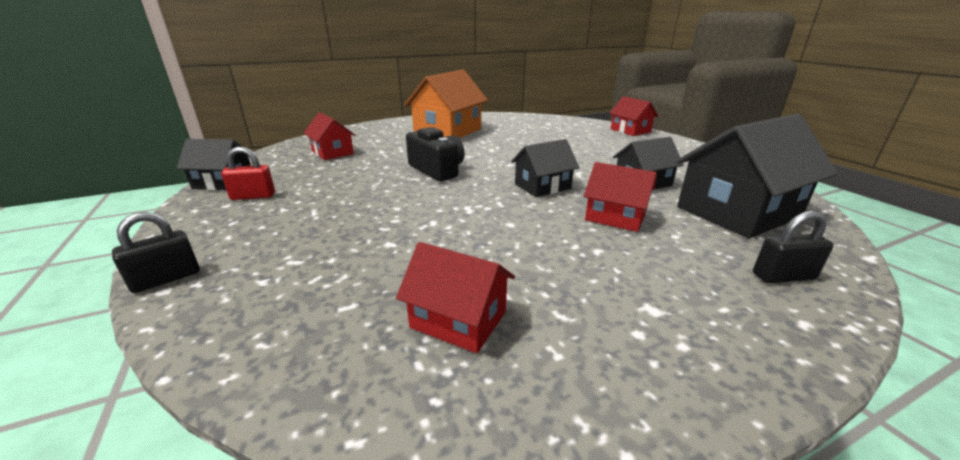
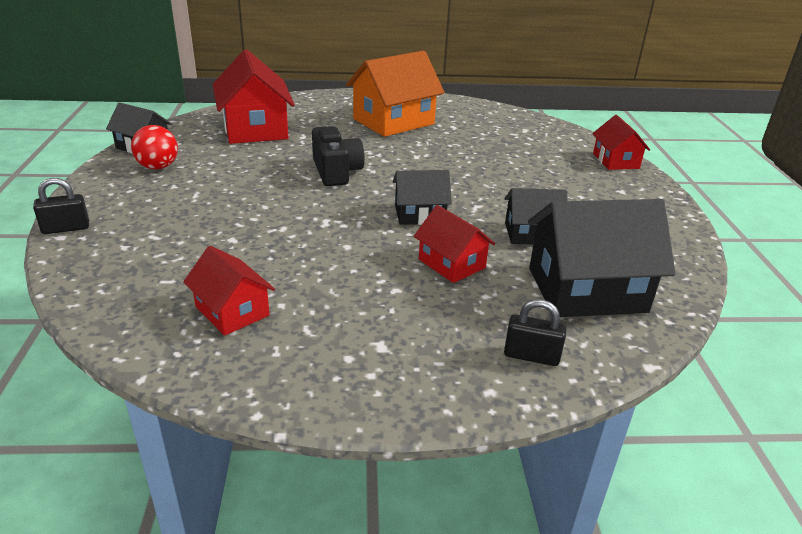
camera: 20 degrees right, 5 degrees up
(253, 196) = (158, 167): red padlock -> red ball
(332, 152) = (255, 129): red house -> red house, size x1.78

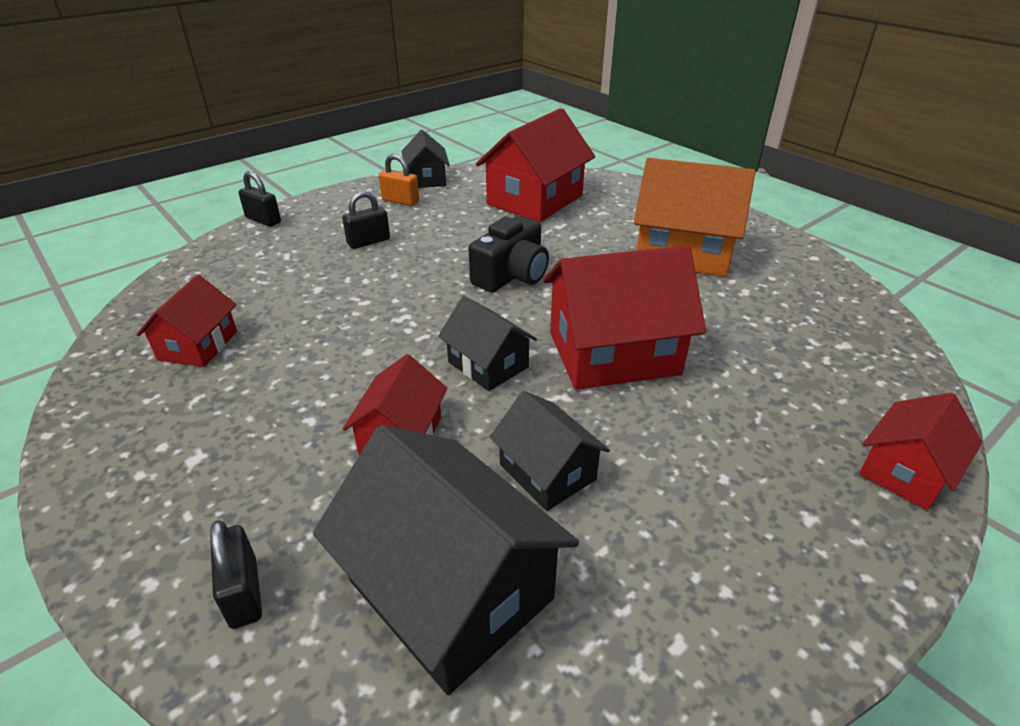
camera: 55 degrees right, 5 degrees up
(158, 167) = (400, 201): red ball -> orange padlock
(199, 199) = (368, 242): none -> black padlock
(458, 178) = (613, 353): none -> red house

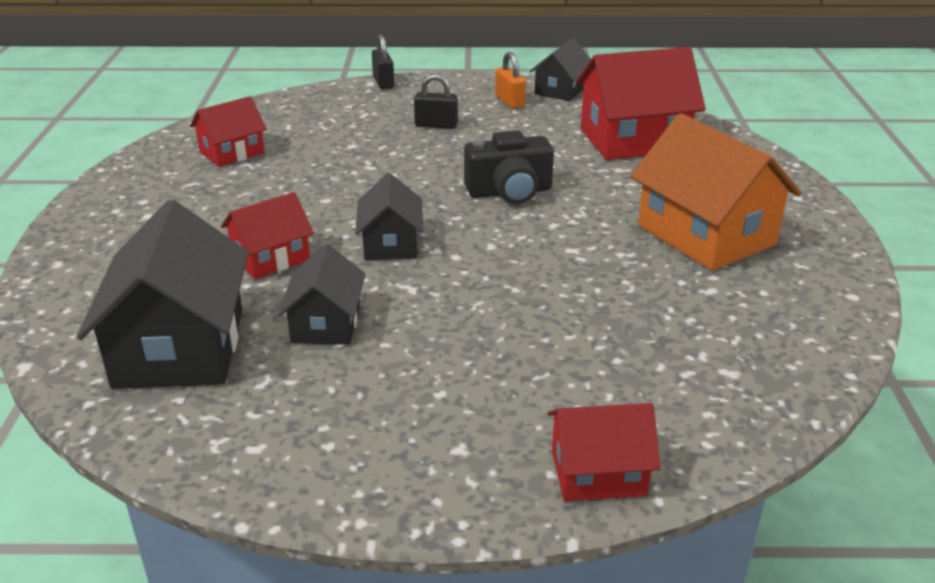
camera: 40 degrees right, 5 degrees down
(244, 593) = (88, 291): black padlock -> none
(613, 353) = (498, 279): red house -> none

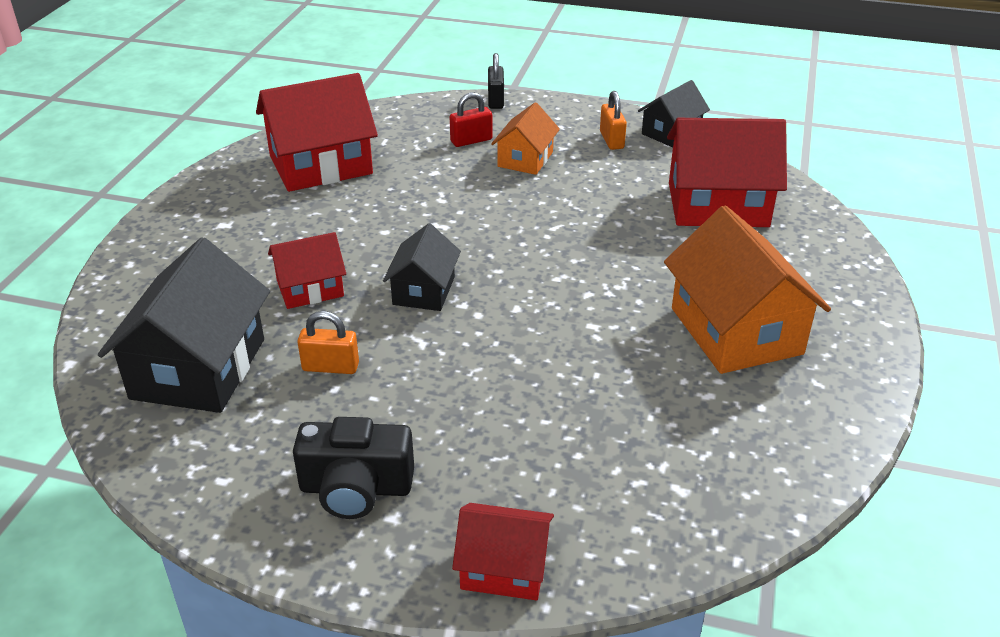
camera: 15 degrees right, 5 degrees up
(232, 153) = (321, 165): red house -> red house, size x1.78
(326, 323) = (330, 367): black house -> orange padlock
(375, 116) = (471, 140): none -> red padlock
(436, 125) = (525, 159): black padlock -> orange house
(509, 192) = (562, 249): black camera -> black camera (356, 488)

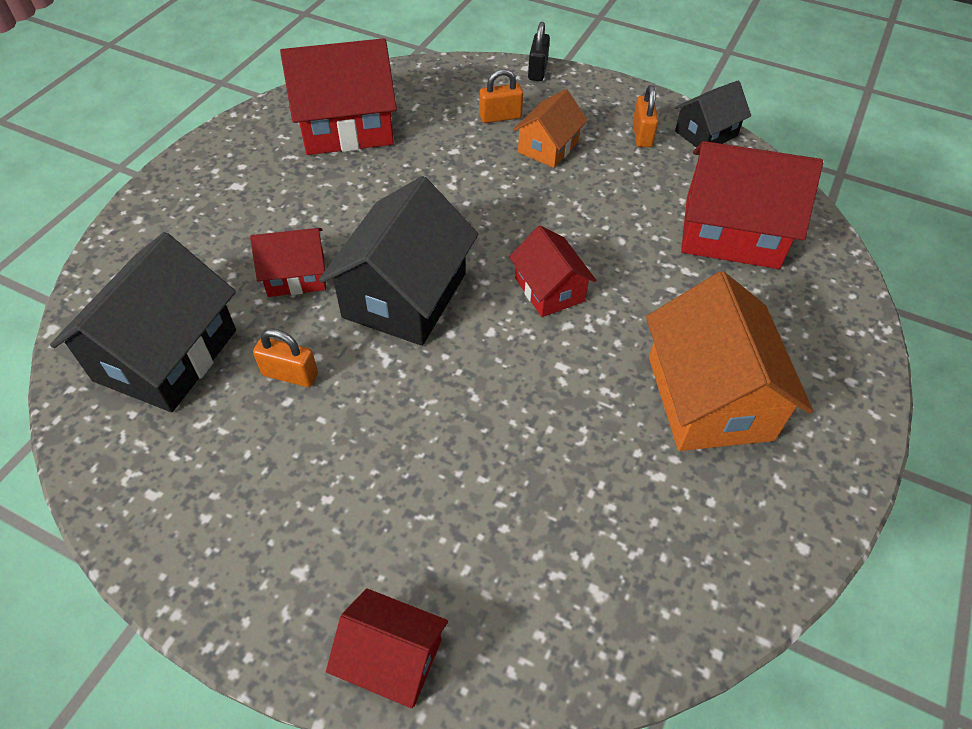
camera: 10 degrees right, 15 degrees up
(356, 488) = (274, 529): black camera -> none
(423, 290) = (404, 295): black house -> black house, size x1.78
(471, 140) = (500, 117): red padlock -> orange padlock
(562, 269) = (549, 290): none -> red house

